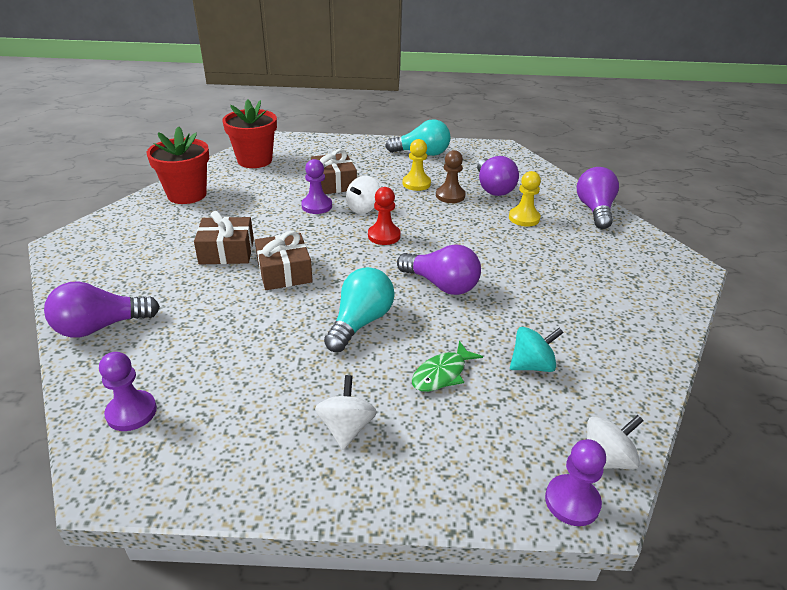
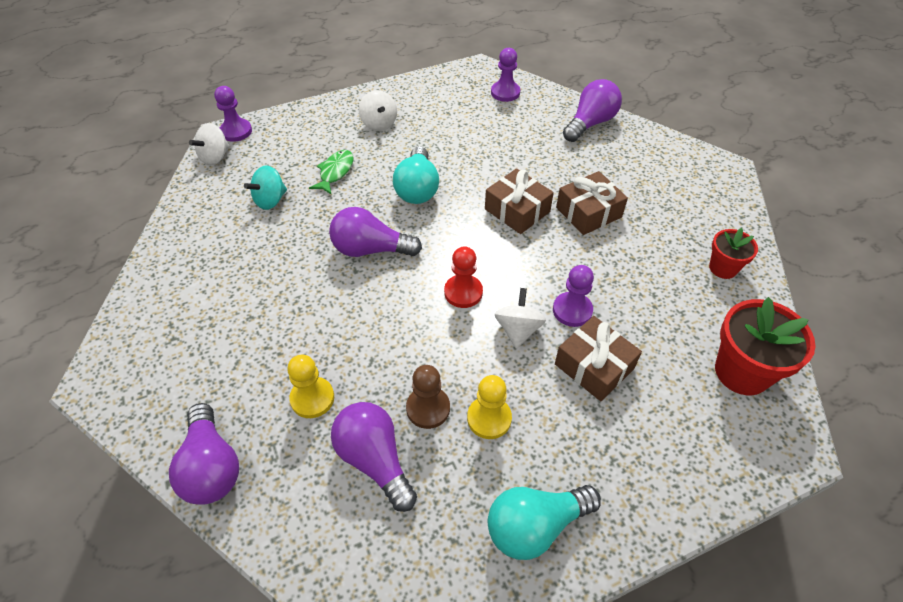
camera: 155 degrees right, 15 degrees up
(187, 194) = (723, 268): red flower pot -> red flower pot, size x0.58

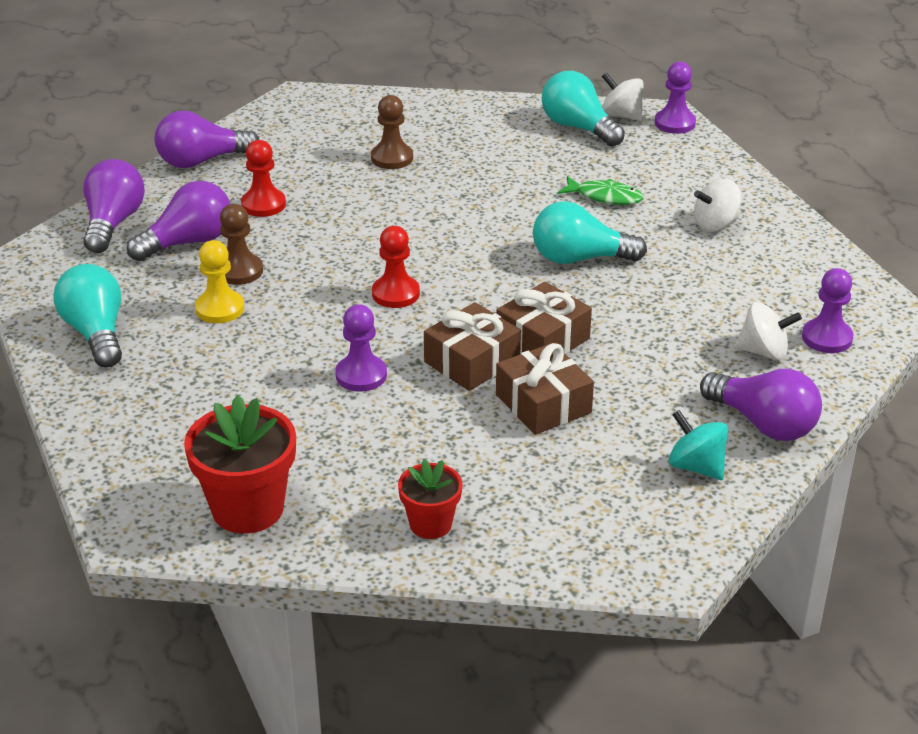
camera: 90 degrees right, 15 degrees down
(227, 181) = (578, 127): none -> turquoise light bulb
(246, 300) = (392, 158): none -> brown pawn
(270, 200) = (547, 158): turquoise spinning top -> turquoise spinning top (696, 466)
(312, 398) = (263, 204): yellow pawn -> red pawn
(370, 249) = (467, 228): purple light bulb -> purple light bulb (113, 223)
(518, 330) = (335, 332): white spinning top -> white spinning top (764, 352)
(594, 366) = (275, 386): brown gift -> brown gift (472, 361)

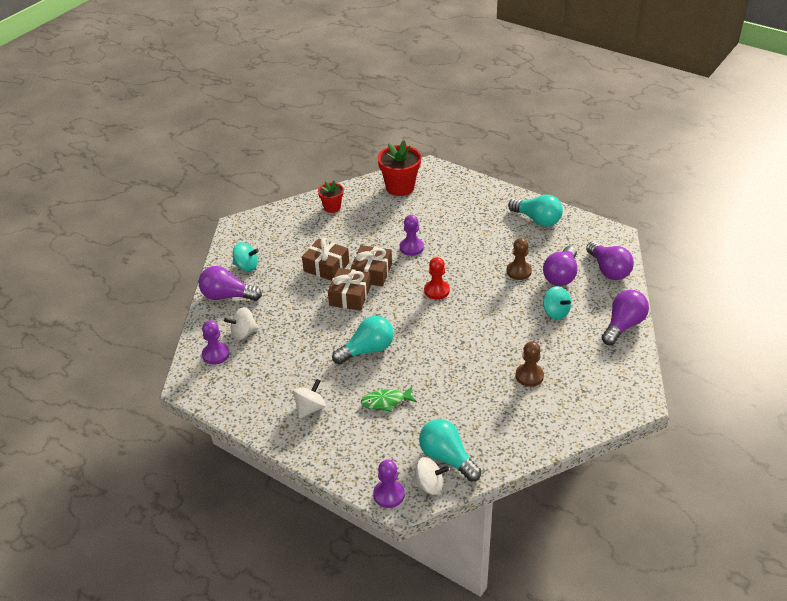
camera: 150 degrees right, 5 degrees up
(220, 309) = (503, 250): yellow pawn -> none
(263, 204) = (555, 312): red pawn -> turquoise spinning top
(578, 127) = (447, 458): turquoise light bulb -> turquoise light bulb turned 150 degrees counterclockwise

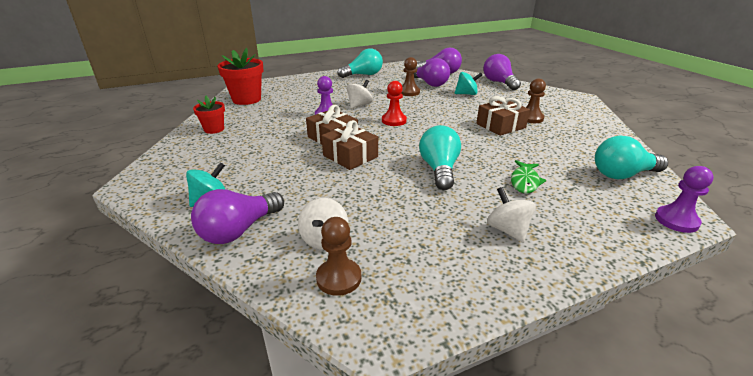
camera: 60 degrees left, 10 degrees down
(216, 354) = (339, 278): purple pawn -> brown pawn
(326, 267) = (290, 155): brown gift -> brown gift (500, 126)
(429, 485) = (662, 194): white spinning top -> white spinning top (359, 105)

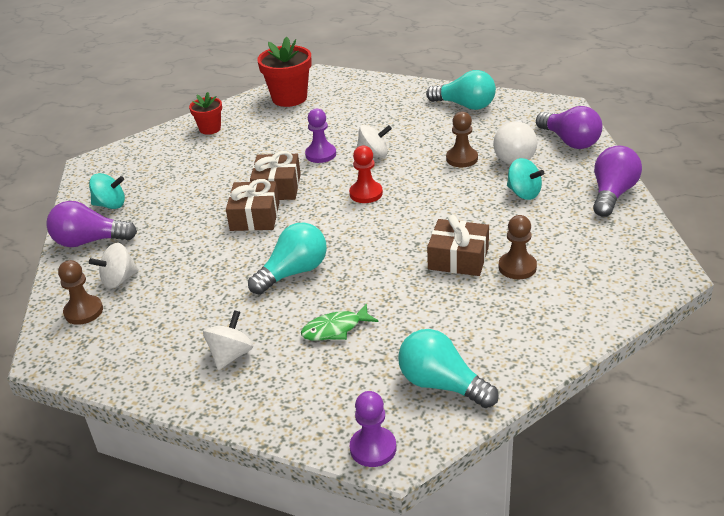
camera: 50 degrees right, 5 degrees up
(430, 84) = (515, 155): purple light bulb -> white light bulb

